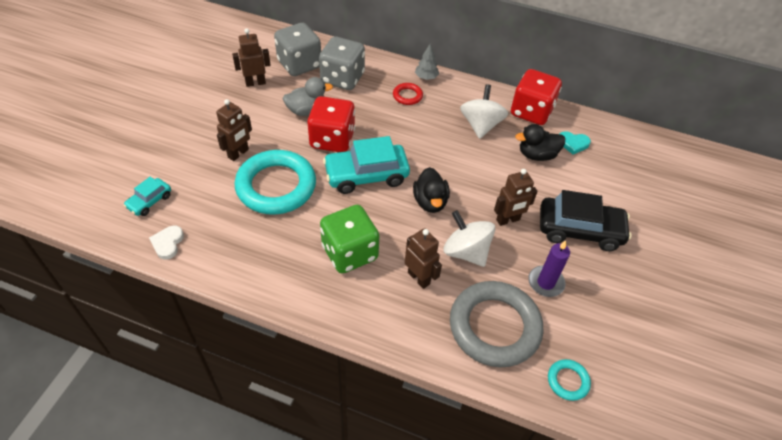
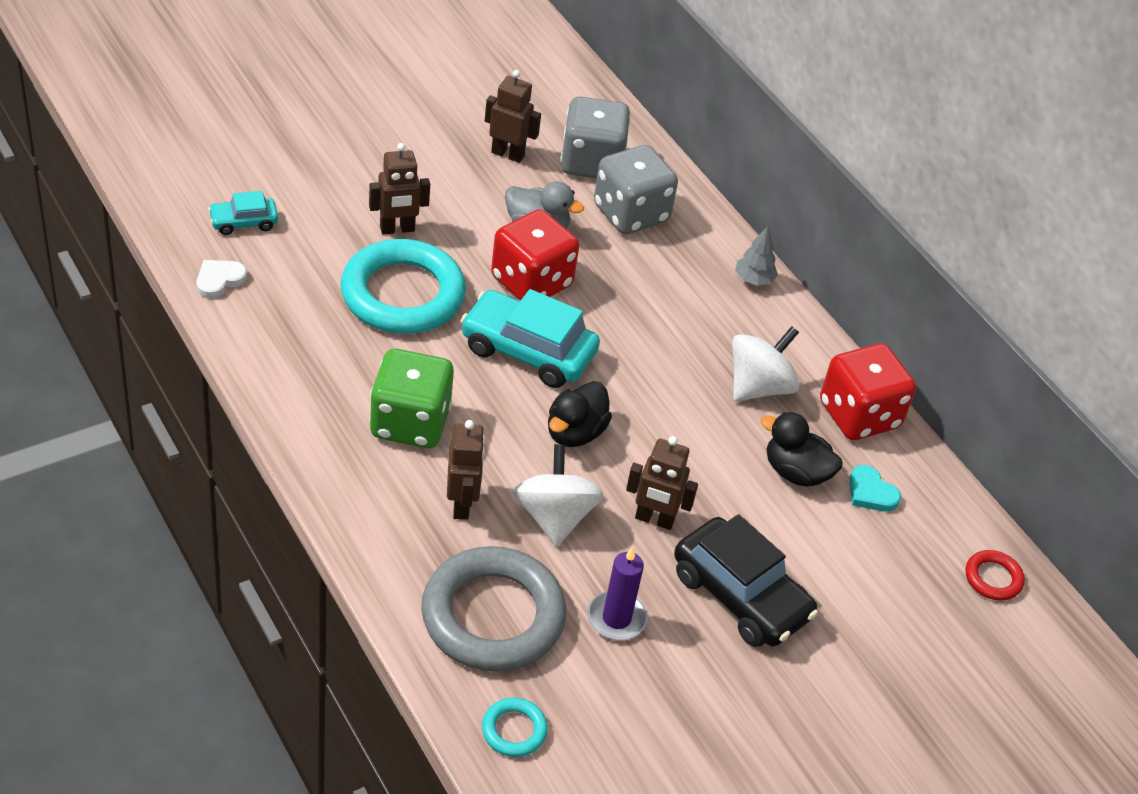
camera: 35 degrees right, 5 degrees down
(407, 96) = (697, 288): red ring -> red ring (993, 578)

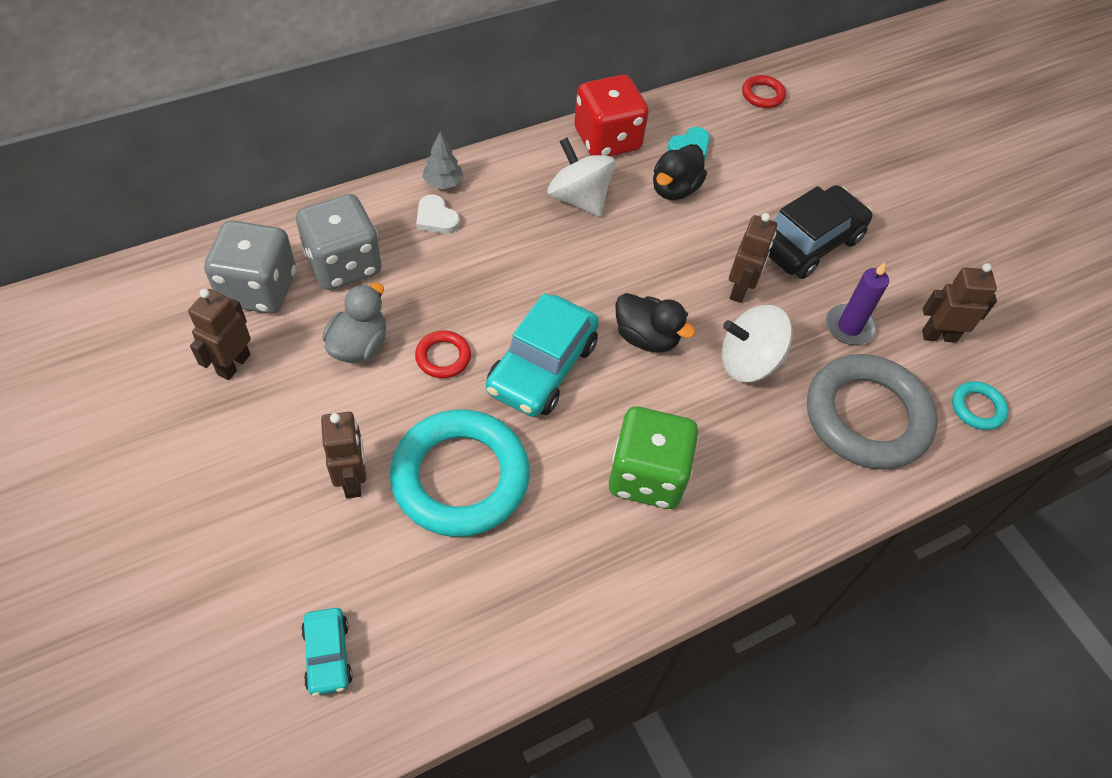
camera: 85 degrees left, 10 degrees up
(219, 280) = (433, 680): white heart -> white heart (436, 218)
(462, 504) = (745, 434): brown robot -> brown robot (939, 336)
(531, 282) = (443, 357): red dice -> red ring

